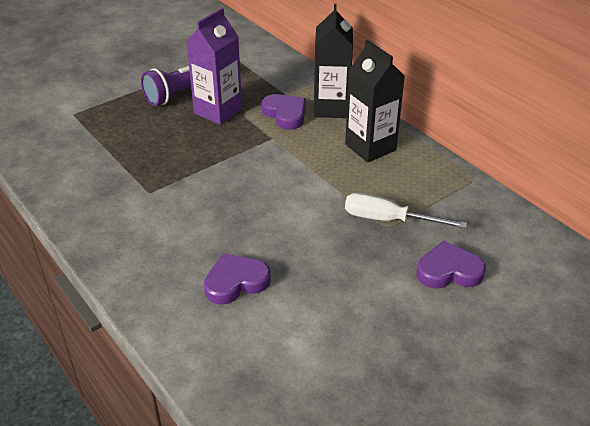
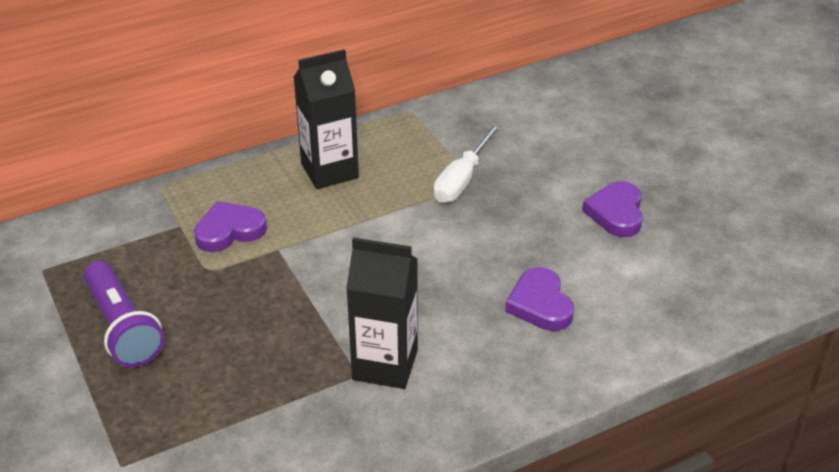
camera: 80 degrees left, 0 degrees up
(218, 111) = (192, 294): purple carton -> none
(331, 108) = (233, 189): black carton -> black carton (385, 365)
(448, 271) = (545, 155): purple heart -> purple heart (616, 213)

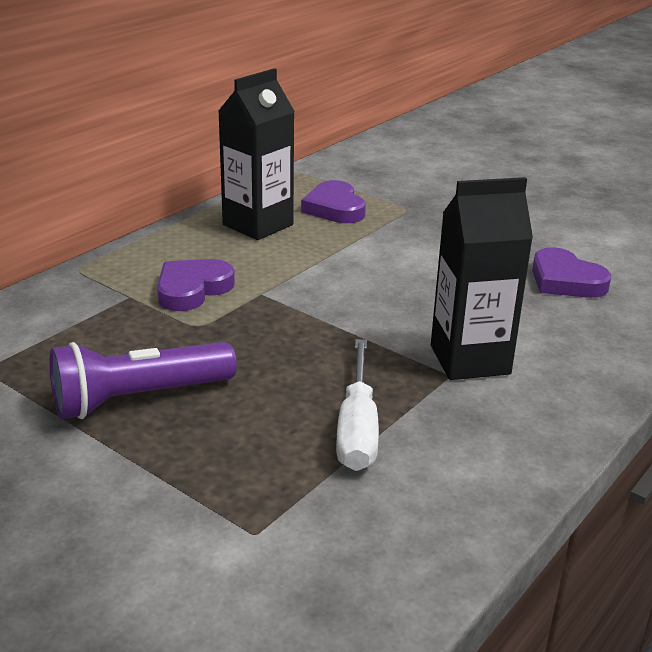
camera: 25 degrees left, 10 degrees down
(123, 328) = (138, 398): purple flashlight -> purple flashlight turned 120 degrees clockwise
(462, 179) = (396, 208): white screwdriver -> white screwdriver (357, 428)
(616, 213) = (558, 206): purple heart -> purple heart (334, 208)

